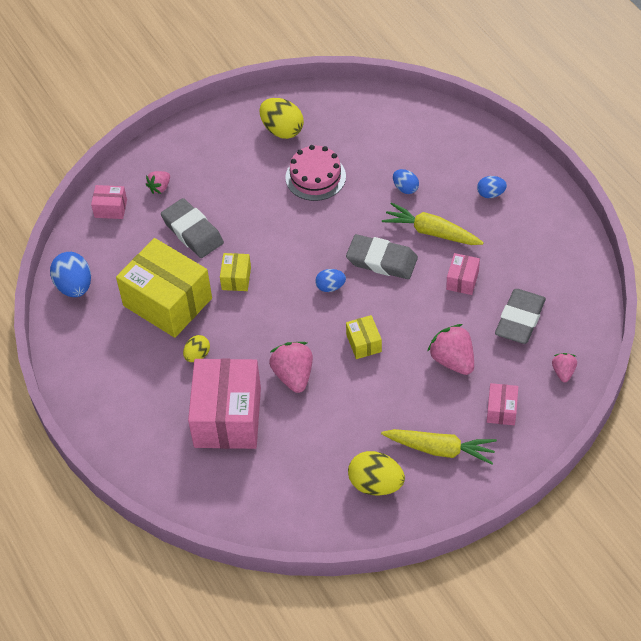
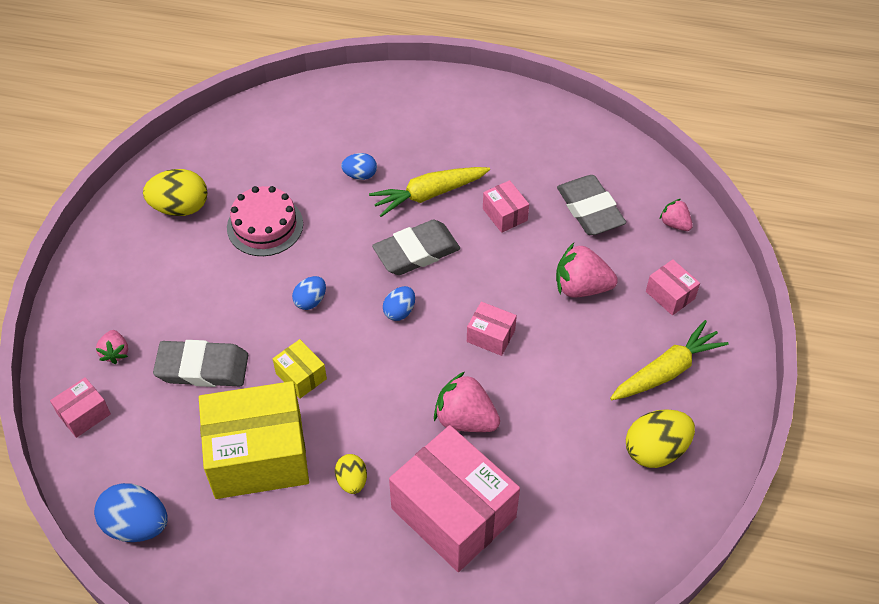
camera: 50 degrees left, 0 degrees up
(363, 343) = (490, 336): yellow box -> pink box
(490, 194) = (438, 126): blue egg -> blue egg (310, 301)

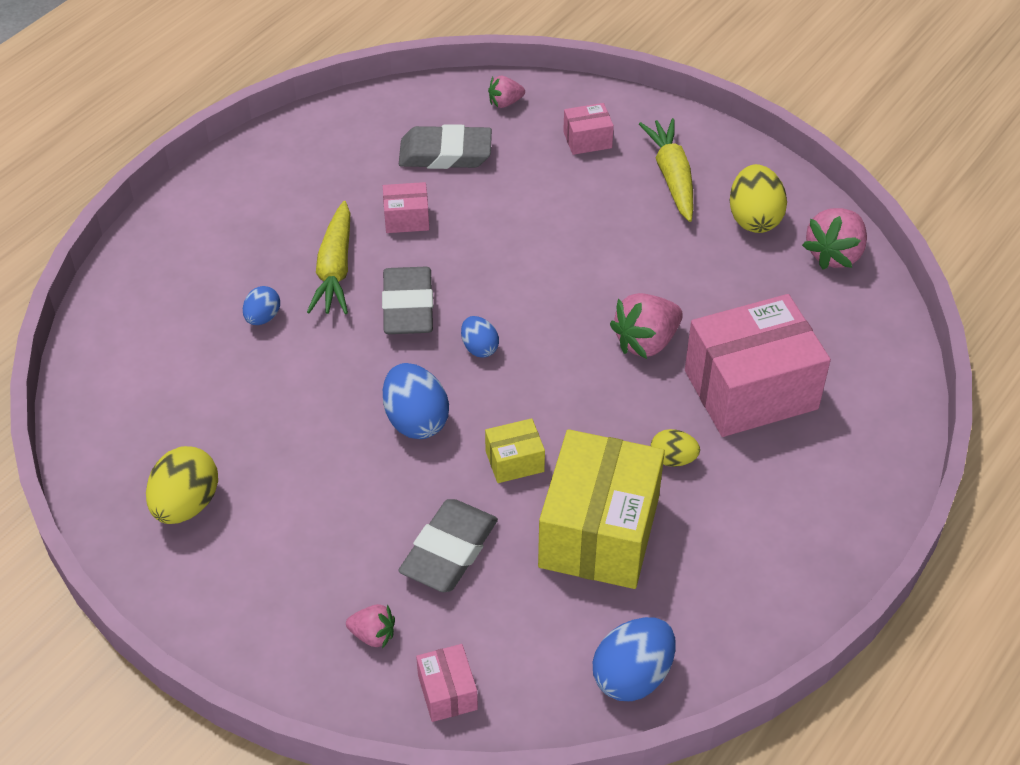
camera: 65 degrees left, 5 degrees down
(265, 225) = (276, 428): pink cake -> none
(310, 301) = (416, 420): blue egg -> blue egg, size x1.72
(490, 336) = (556, 286): pink box -> none
(581, 287) = (538, 197): pink strawberry -> pink strawberry (834, 254)

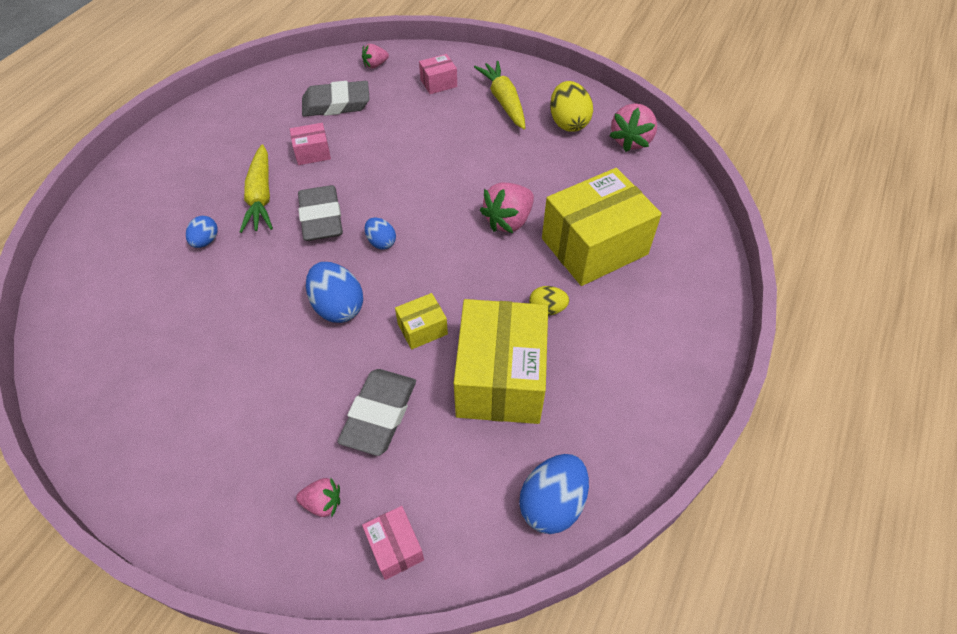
camera: 10 degrees left, 5 degrees up
(186, 504) = (149, 407): yellow egg -> none
(750, 389) = (594, 246): pink box -> yellow box

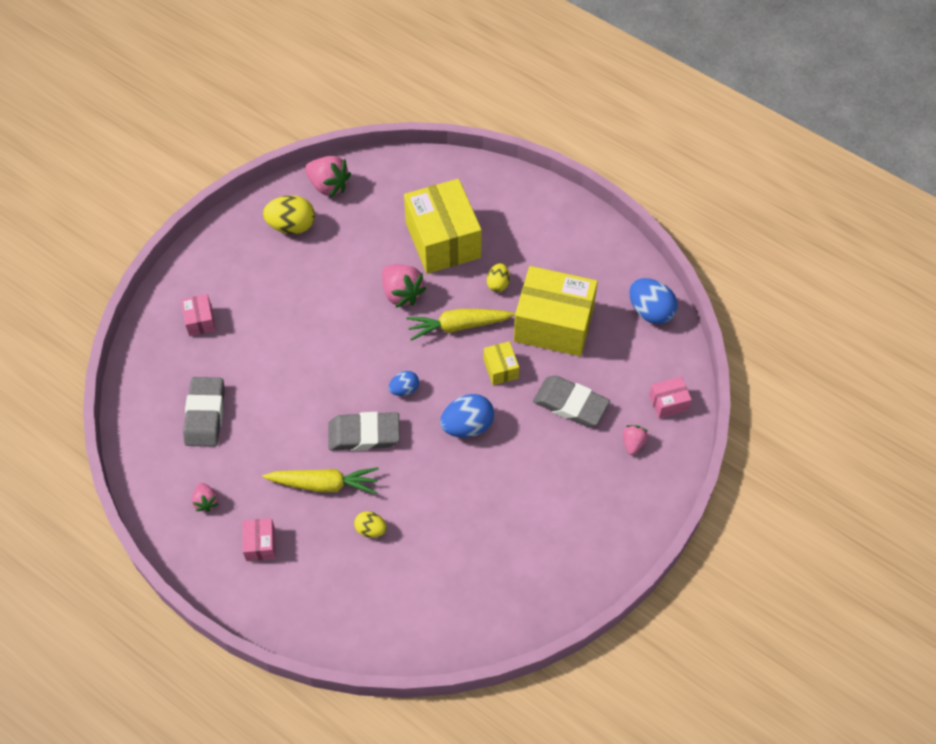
camera: 80 degrees left, 5 degrees up
(206, 241) = (371, 529): blue egg -> yellow egg
(312, 153) = (274, 439): pink box -> pink box (260, 544)
(375, 65) = (150, 374): pink strawberry -> pink strawberry (206, 501)
(503, 101) = (245, 270): yellow carrot -> yellow carrot (458, 326)

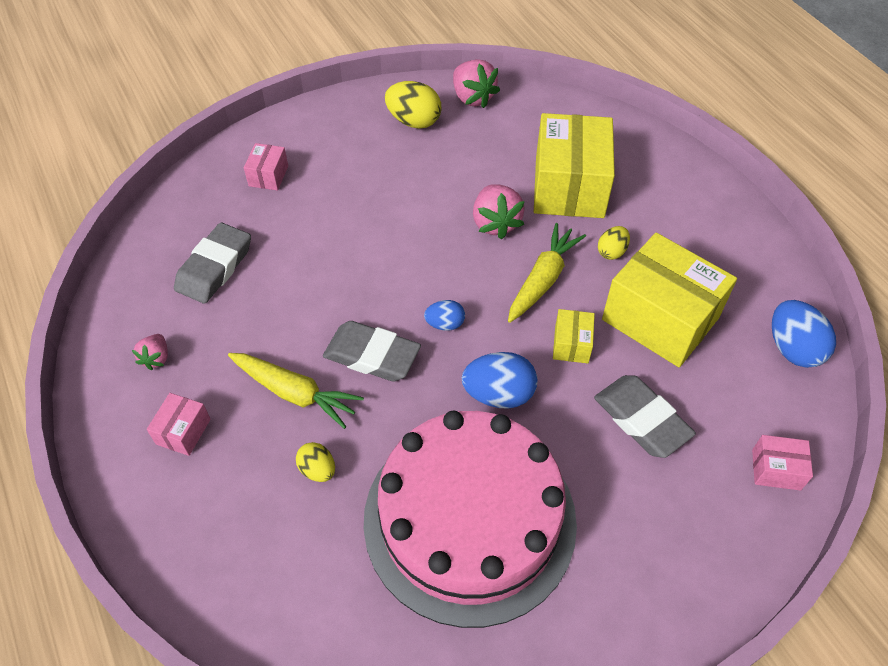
camera: 25 degrees right, 5 degrees down
(458, 326) = (543, 279): yellow carrot -> yellow carrot turned 105 degrees clockwise
(488, 518) = (469, 519): none -> pink cake
(633, 443) = (706, 503): pink strawberry -> none

